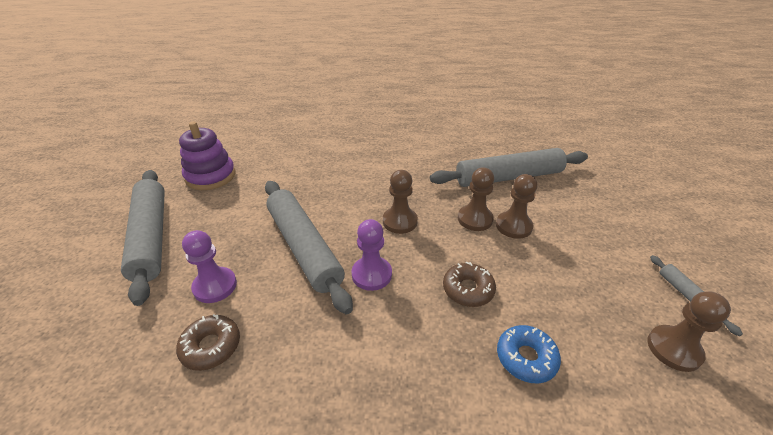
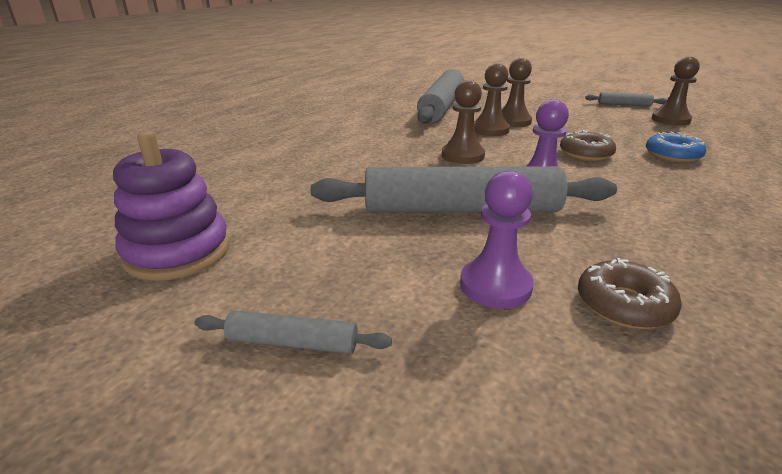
camera: 60 degrees left, 10 degrees down
(151, 237) = (292, 343): grey rolling pin -> grey rolling pin, size x0.44

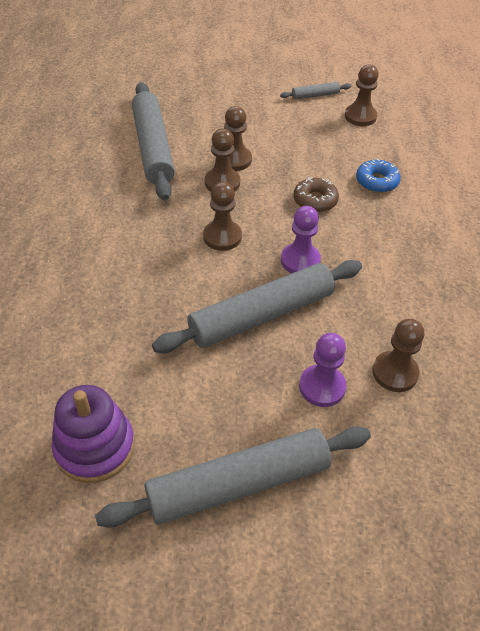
camera: 30 degrees left, 20 degrees up
(292, 343) = (238, 484): grey rolling pin -> grey rolling pin, size x2.27
(624, 305) = (395, 373): brown donut -> brown pawn

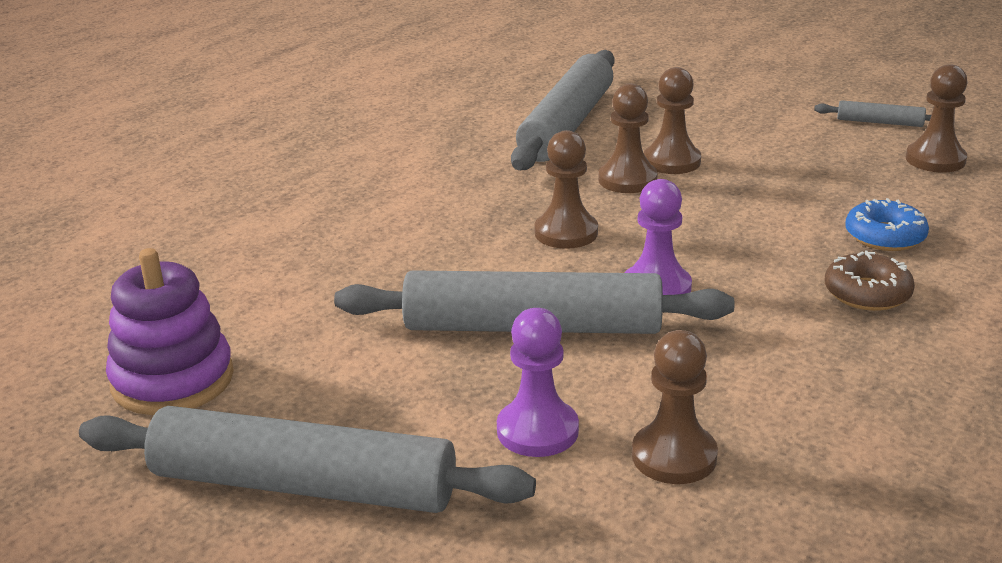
camera: 35 degrees right, 20 degrees down
(315, 200) = (753, 231): brown donut -> brown donut (867, 293)

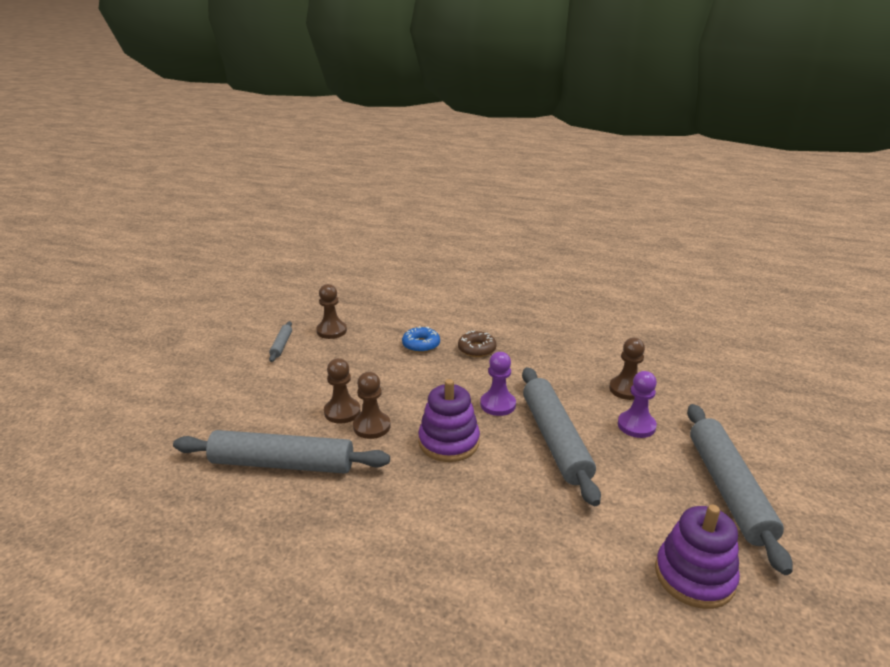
camera: 105 degrees left, 0 degrees up
(566, 233) = (449, 442): brown pawn -> purple stacking toy

